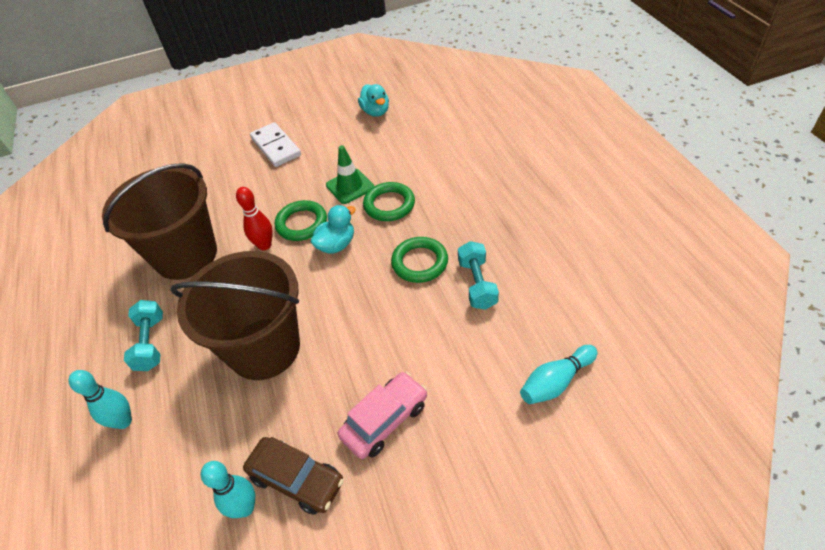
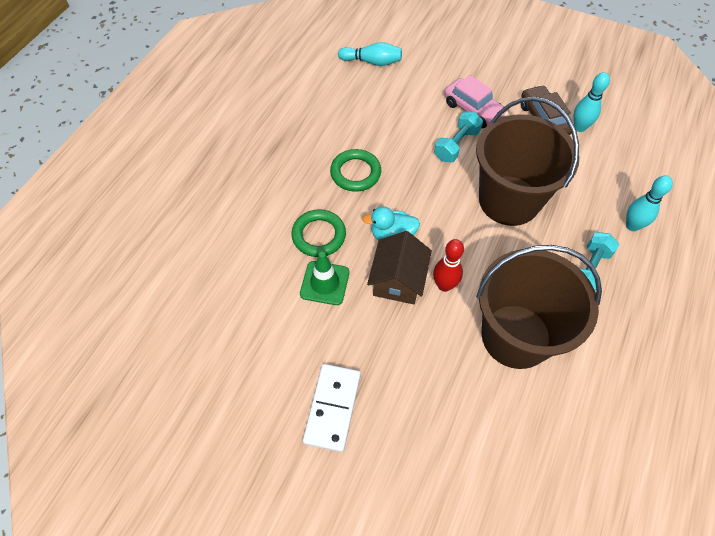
camera: 140 degrees left, 10 degrees up
(302, 223) = (398, 280): green ring -> brown house
(376, 112) = (198, 358): turquoise duck -> none
(385, 420) = (473, 110): pink car -> pink car turned 135 degrees counterclockwise
(477, 284) = (342, 131): turquoise dumbbell -> turquoise dumbbell (456, 145)

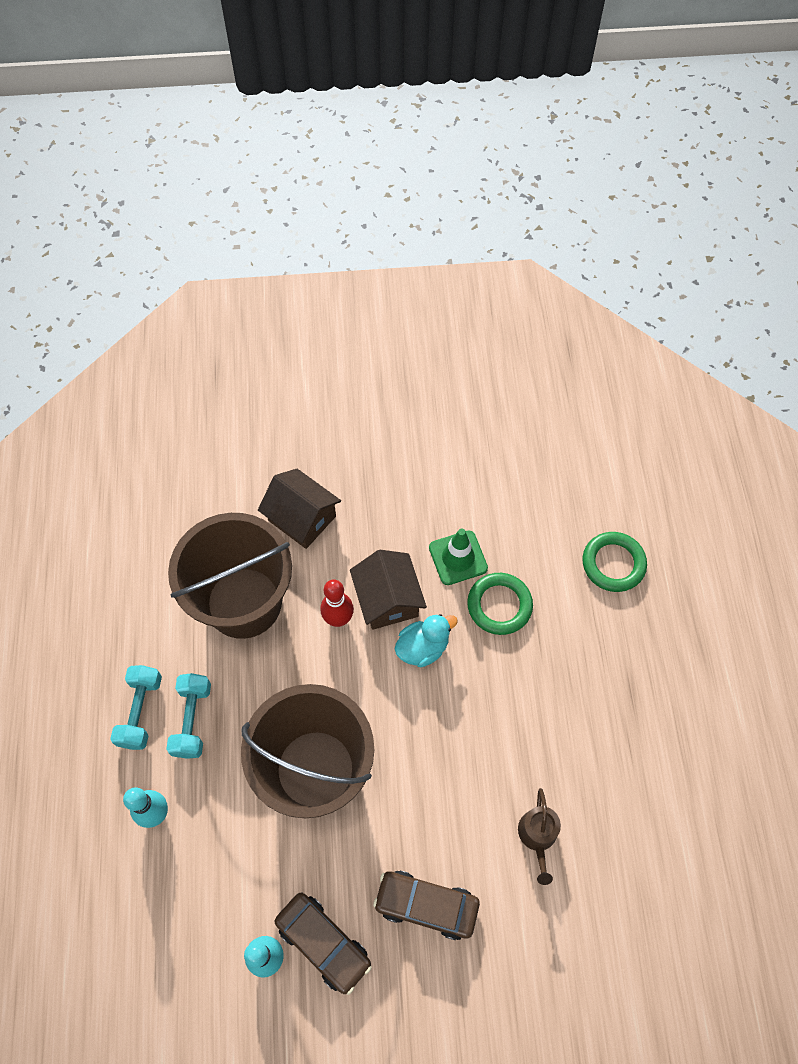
camera: 150 degrees right, 5 degrees up
(332, 408) = (377, 455): white domino -> none
(355, 173) = (514, 708): green ring -> green ring (613, 564)
(372, 62) = (617, 921): turquoise bowling pin -> none
(388, 110) = (537, 836): none -> brown watering can
(433, 383) = (302, 518): none -> brown house
(456, 145) = (418, 824): turquoise dumbbell -> turquoise dumbbell (140, 711)
(473, 110) = (426, 905): pink car -> brown car

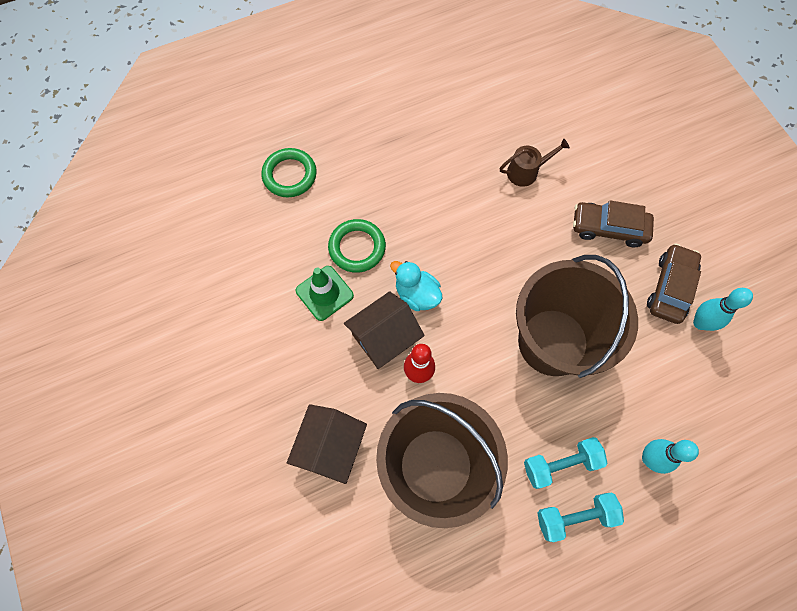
camera: 110 degrees left, 5 degrees up
(426, 905) = (608, 228): brown car -> brown car turned 105 degrees clockwise

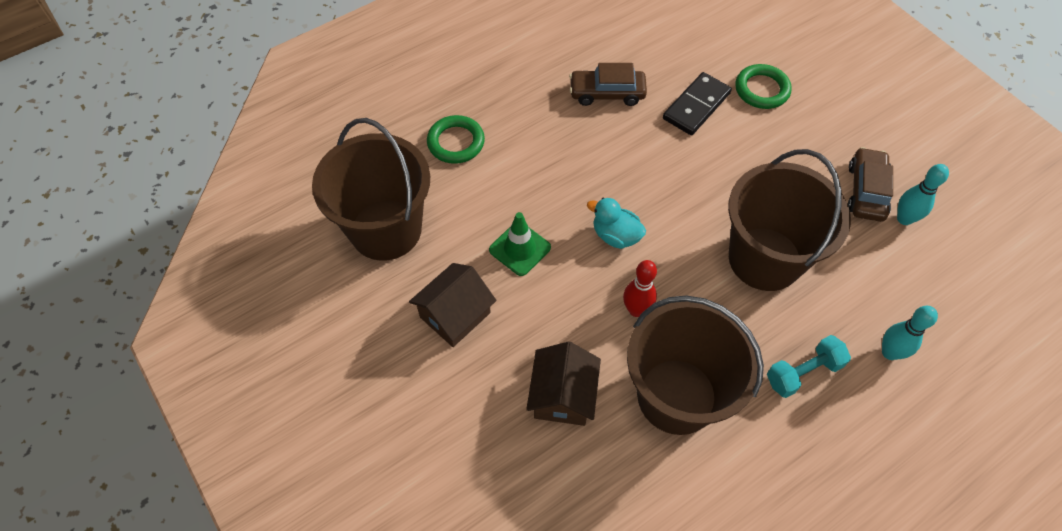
camera: 10 degrees left, 10 degrees down
(207, 253) = (386, 229): none -> brown bucket
(357, 248) = (543, 200): green ring -> green ring (762, 90)
(384, 337) = (592, 281): brown house -> brown house (455, 315)
(526, 172) = (696, 106): brown watering can -> black domino
(575, 517) = (831, 420): turquoise dumbbell -> none
(608, 228) = (791, 146): brown car -> brown car (607, 93)

